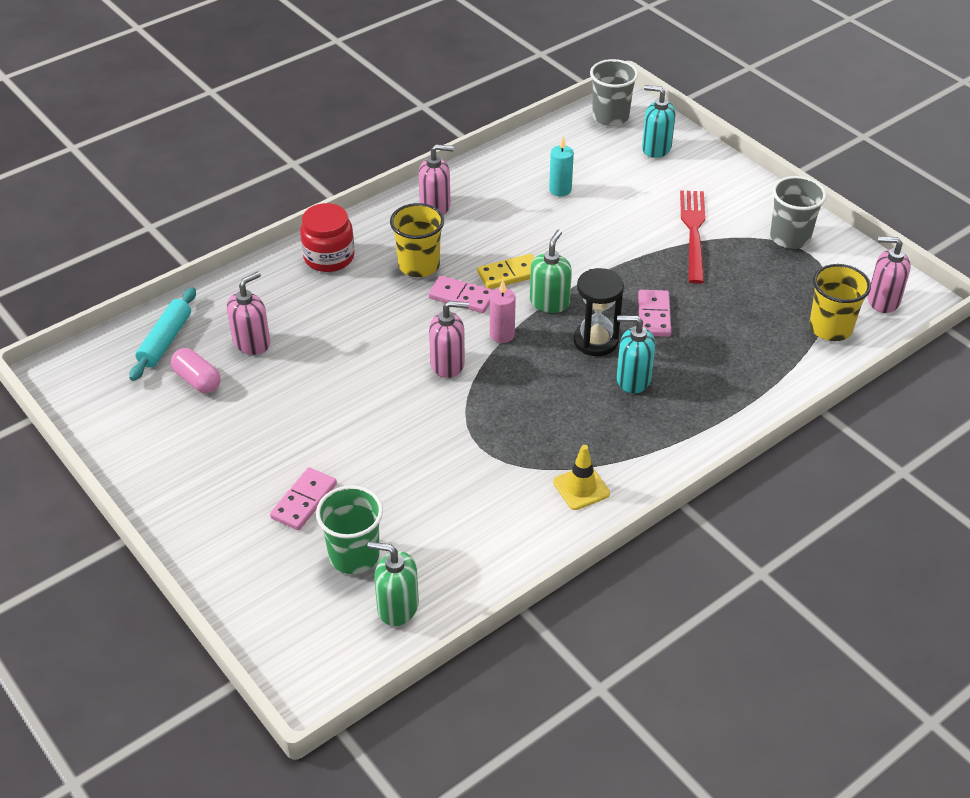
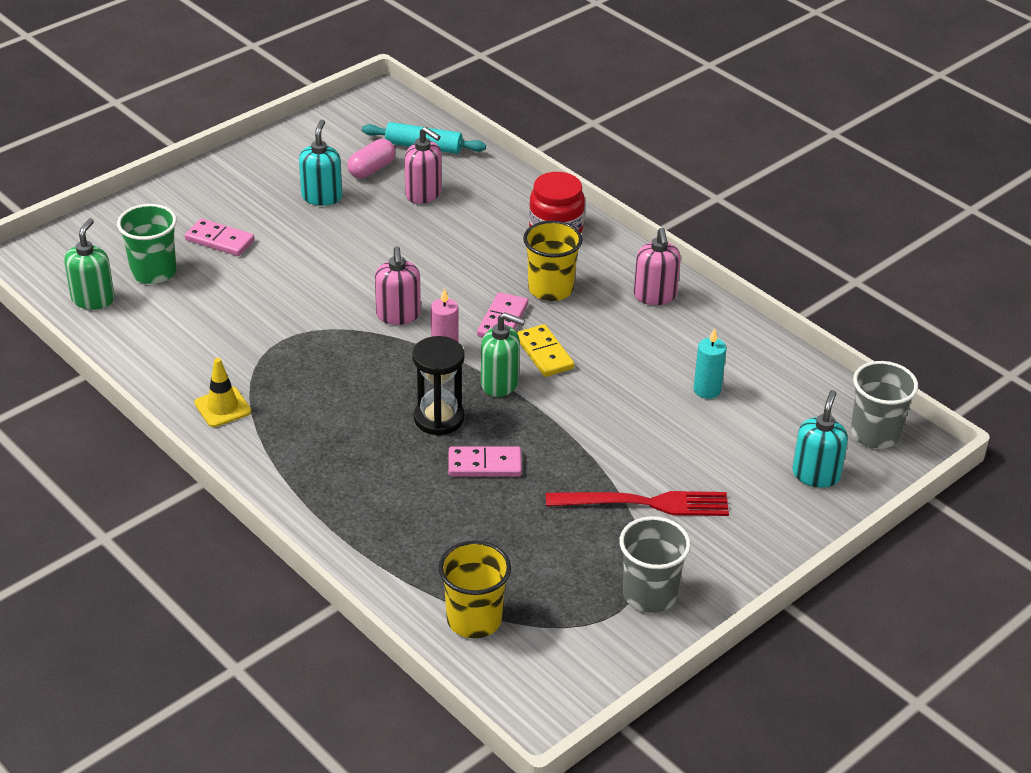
camera: 85 degrees right, 5 degrees down
(633, 379) = (378, 446): turquoise soap dispenser -> turquoise soap dispenser (322, 197)
(883, 300) = (532, 677): pink soap dispenser -> none

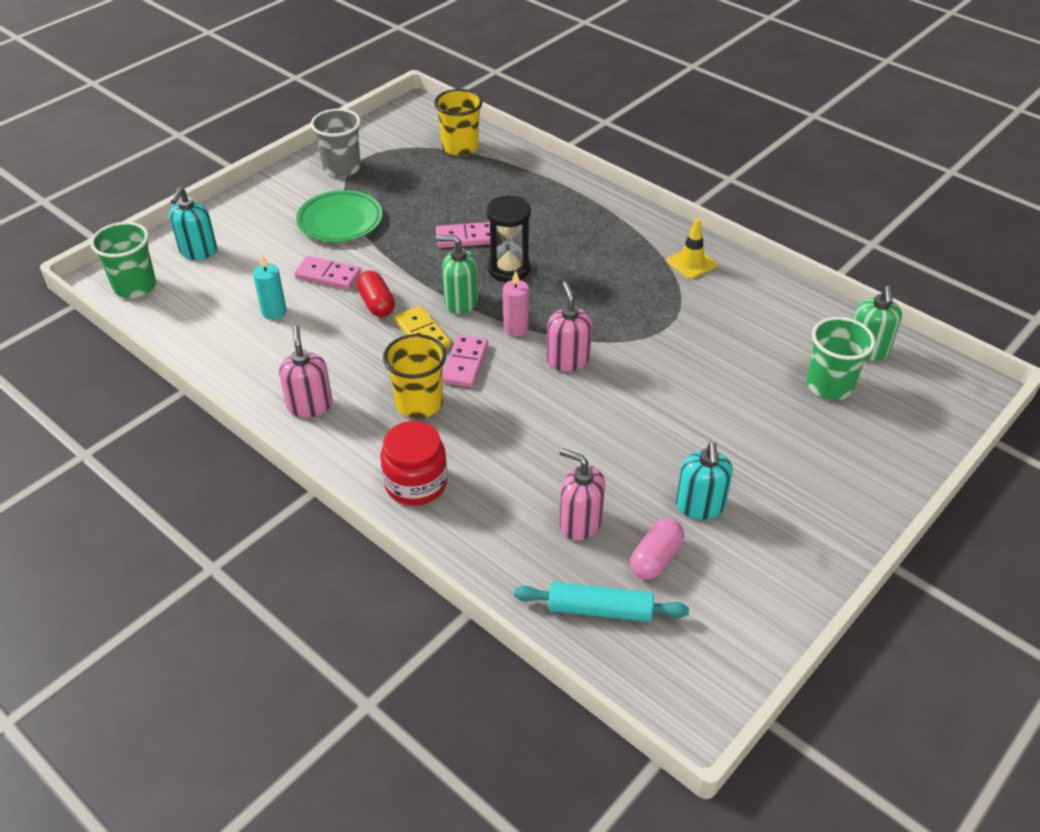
camera: 175 degrees right, 5 degrees up
(220, 240) = (785, 431): pink domino -> pink domino (328, 275)
(593, 389) = (376, 304): none -> red capsule
(644, 503) = (340, 221): red fork -> green plate
(875, 434) = (135, 286): grey cup -> green cup

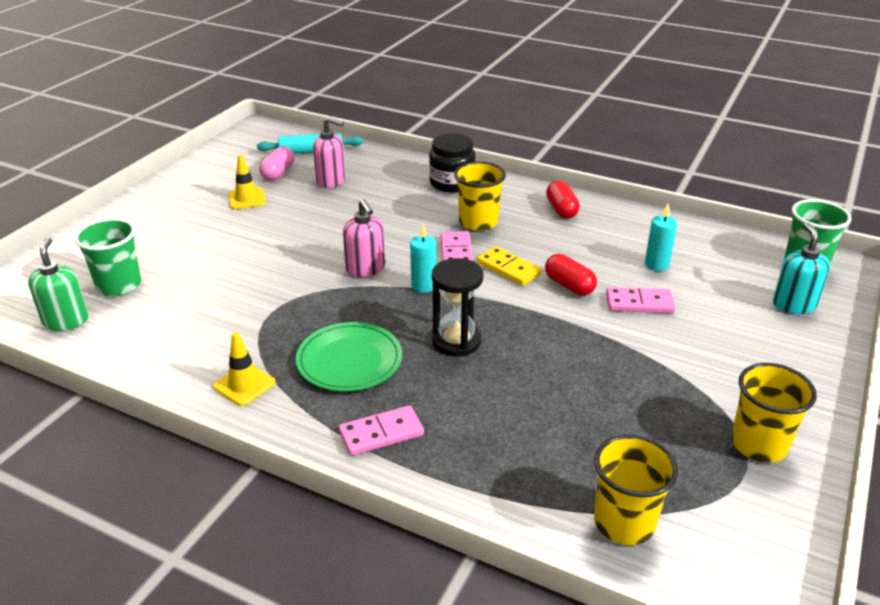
camera: 165 degrees right, 10 degrees down
(310, 405) = (561, 209): pink soap dispenser -> red capsule
(340, 221) = (685, 365): green plate -> green plate (349, 361)
(342, 168) = (759, 444): grey cup -> yellow cup
(416, 483) = (452, 183): red jar -> black jar
(460, 302) = (489, 300): green soap dispenser -> none
(465, 238) = (525, 369): pink domino -> pink domino (381, 433)
(515, 328) = (423, 286): pink candle -> turquoise candle
(700, 506) = (247, 199): turquoise soap dispenser -> yellow traffic cone

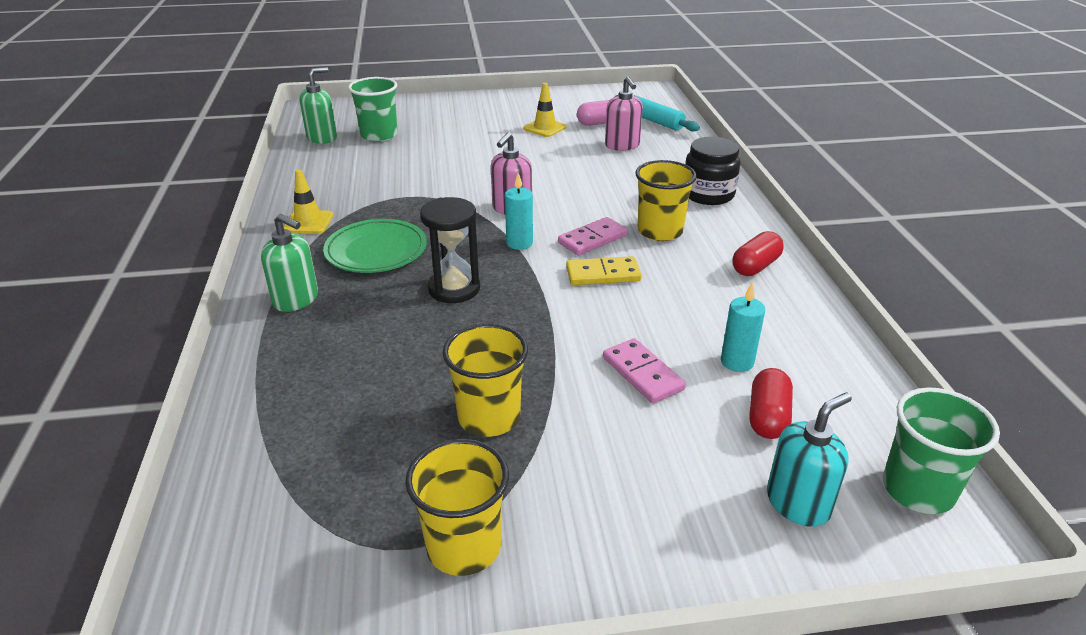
camera: 55 degrees right, 0 degrees up
(381, 433) = (296, 300): pink domino -> green soap dispenser
(508, 268) = (603, 274): yellow domino -> yellow domino turned 75 degrees clockwise
(569, 285) = (618, 318): red capsule -> red capsule (768, 417)
(624, 522) = (264, 477): yellow cup -> yellow cup (489, 417)

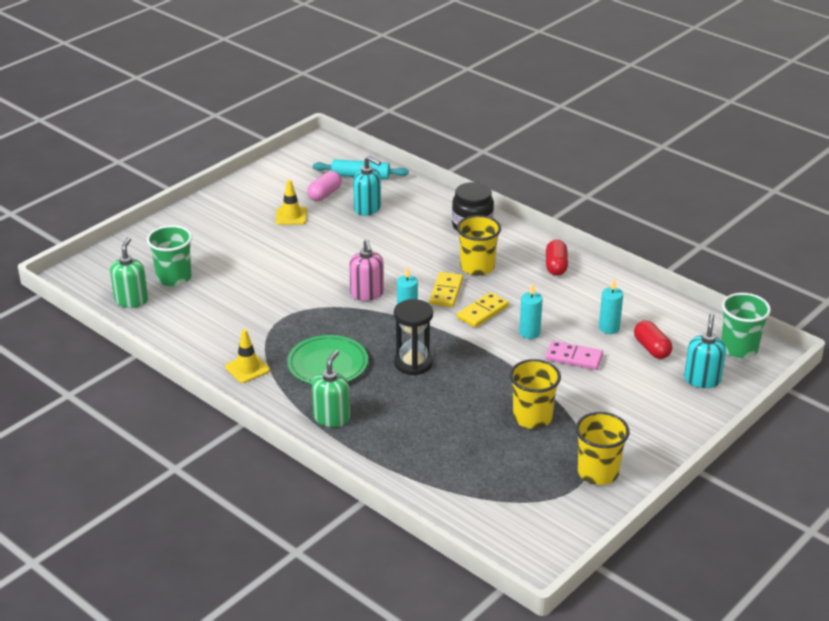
camera: 40 degrees left, 0 degrees up
(296, 300) = (331, 418): green soap dispenser -> green soap dispenser turned 60 degrees counterclockwise
(592, 239) = (446, 291): pink domino -> yellow domino
(622, 145) = (368, 209): pink soap dispenser -> turquoise soap dispenser
(626, 319) = (529, 333): none -> turquoise candle

